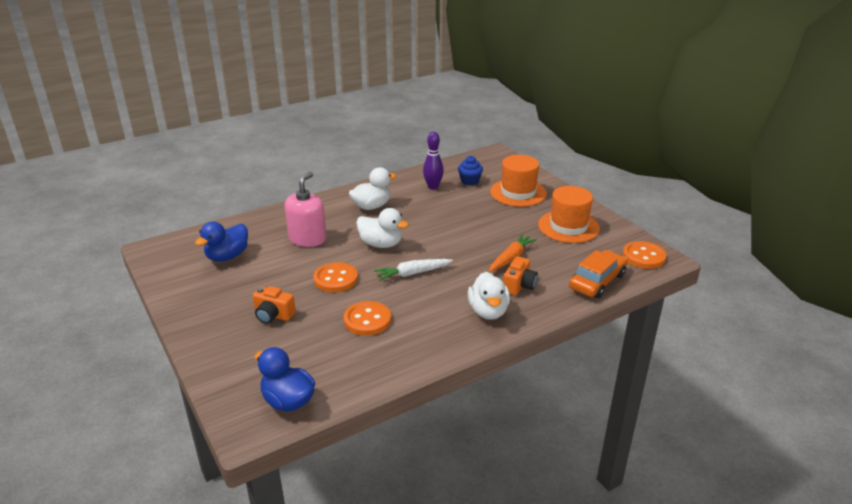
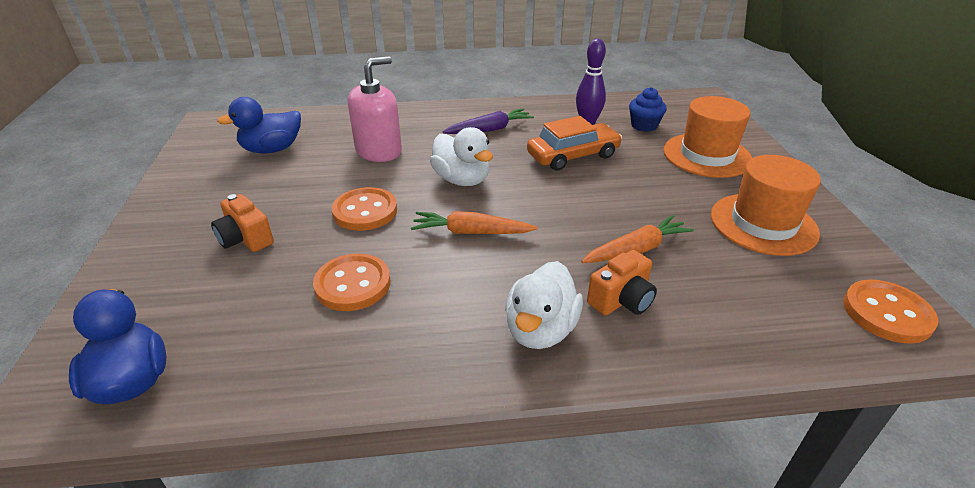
camera: 25 degrees right, 5 degrees up
(372, 206) = (489, 129): white duck -> purple carrot
(412, 273) = (471, 232): white carrot -> orange carrot
(597, 281) = (770, 335): orange car -> orange car (573, 155)

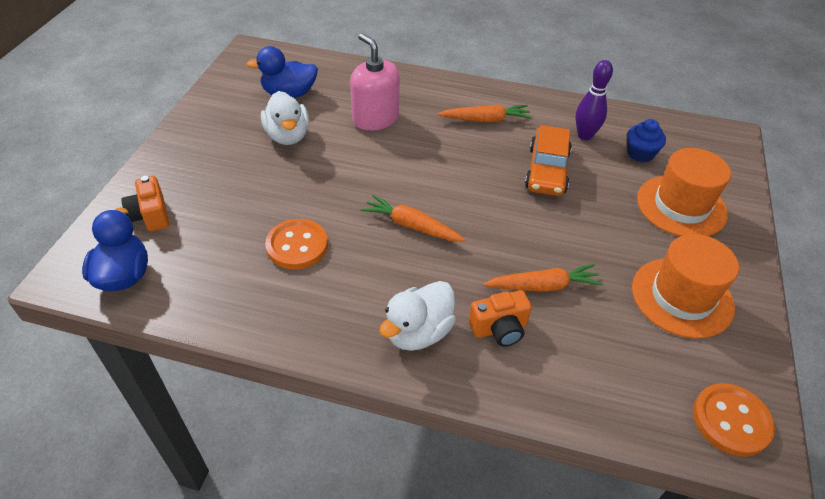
camera: 20 degrees right, 10 degrees up
(245, 239) = (236, 179): orange camera -> orange camera (150, 215)
(365, 211) = (336, 179): orange button -> none
(379, 151) = (375, 118): pink soap dispenser -> pink soap dispenser turned 105 degrees counterclockwise
(462, 180) = (431, 170): white duck -> white duck (288, 136)
(489, 129) = (485, 120): purple carrot -> orange carrot
(573, 155) = (547, 170): orange car -> orange car turned 105 degrees clockwise

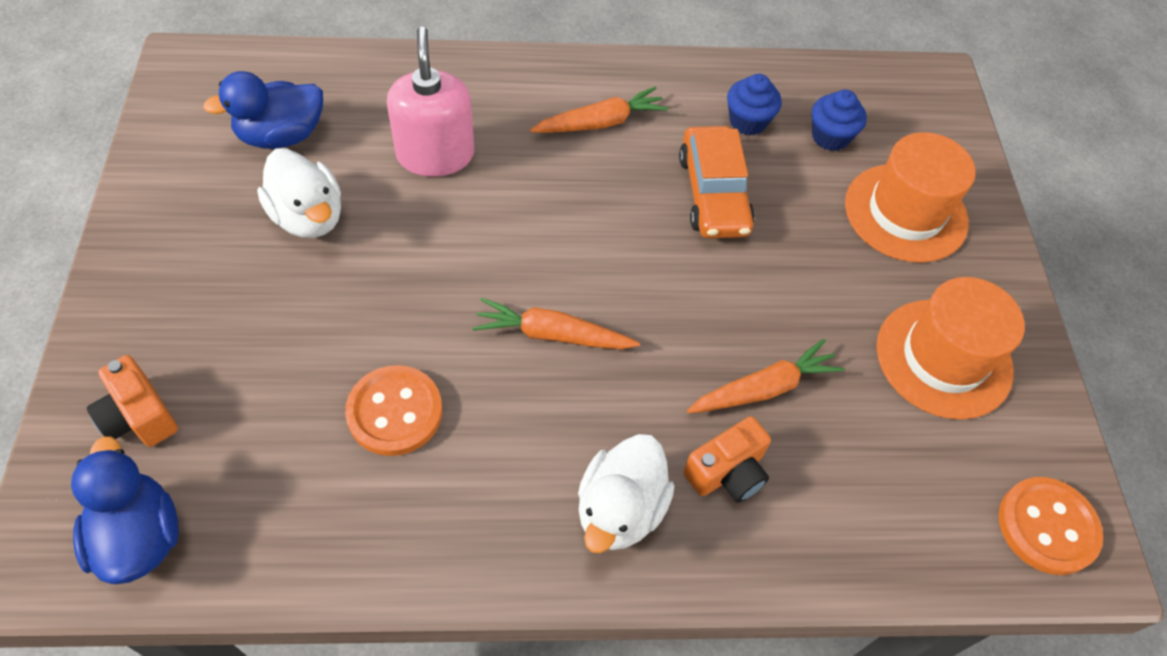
camera: 20 degrees left, 10 degrees up
(375, 118) = (435, 155): pink soap dispenser -> pink soap dispenser turned 45 degrees clockwise
(585, 136) = (748, 121): purple bowling pin -> blue cupcake

